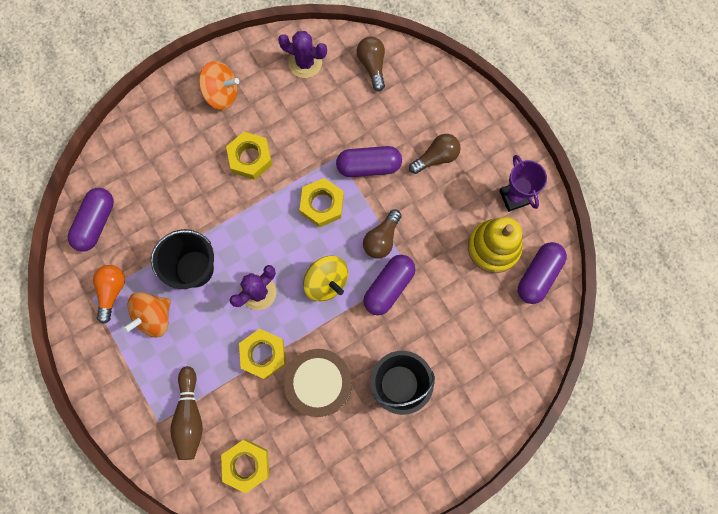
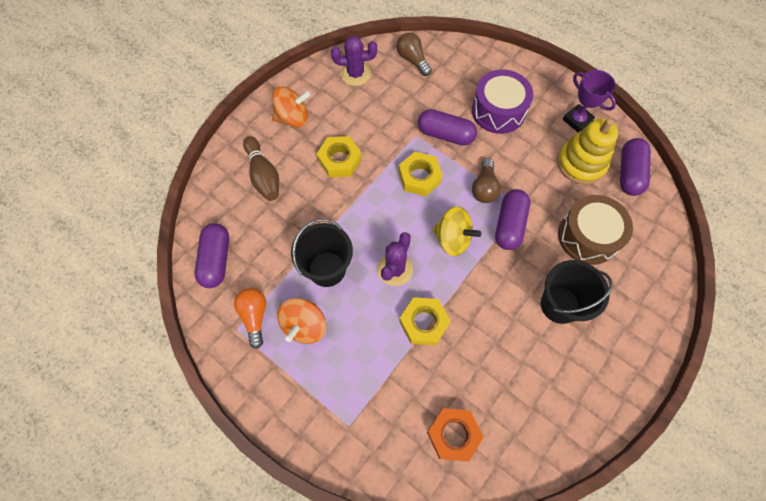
camera: 20 degrees left, 10 degrees down
(190, 416) = (377, 408): brown bowling pin -> brown bowling pin (263, 175)
(246, 465) = (453, 435): yellow nut -> orange nut
(319, 384) = (488, 331): brown drum -> brown drum (588, 236)
(368, 166) = (445, 134): purple capsule -> purple capsule turned 45 degrees clockwise
(436, 157) = (498, 111): brown light bulb -> purple drum

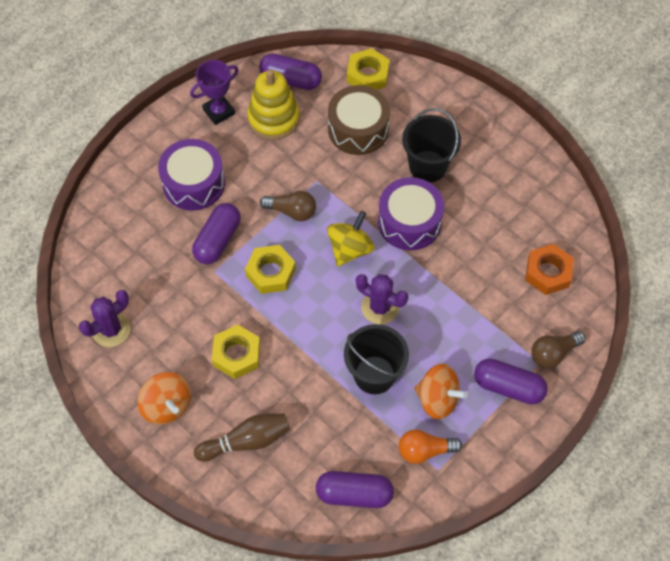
camera: 85 degrees left, 5 degrees down
(293, 118) = (167, 406): orange spinning top -> orange spinning top turned 150 degrees clockwise
(355, 74) = (111, 329): purple cactus -> purple cactus turned 45 degrees clockwise
(412, 60) = (102, 263): brown light bulb -> brown light bulb (553, 353)
(424, 323) = (440, 286): yellow nut -> yellow nut (367, 75)
(491, 290) = (409, 222): none -> purple drum
(509, 225) = (338, 195): purple capsule -> purple capsule (508, 387)

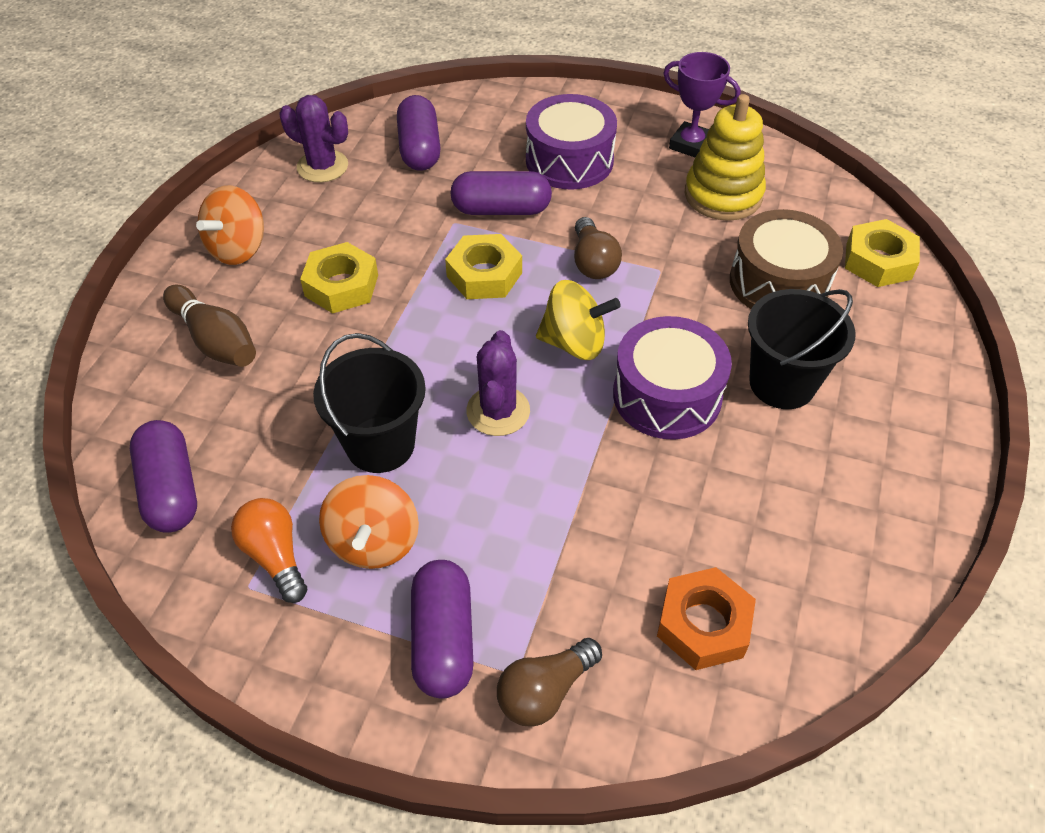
camera: 65 degrees right, 10 degrees down
(291, 80) = (797, 189): purple capsule -> purple capsule (419, 149)
(553, 353) = (545, 691): brown light bulb -> brown light bulb turned 75 degrees counterclockwise

